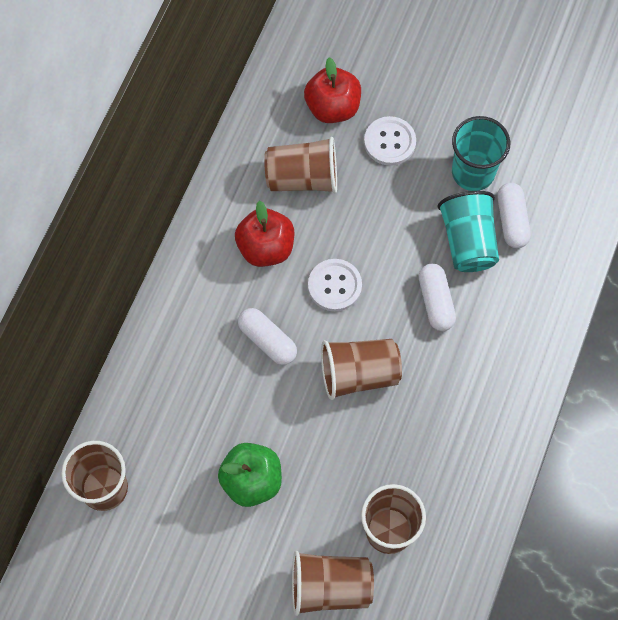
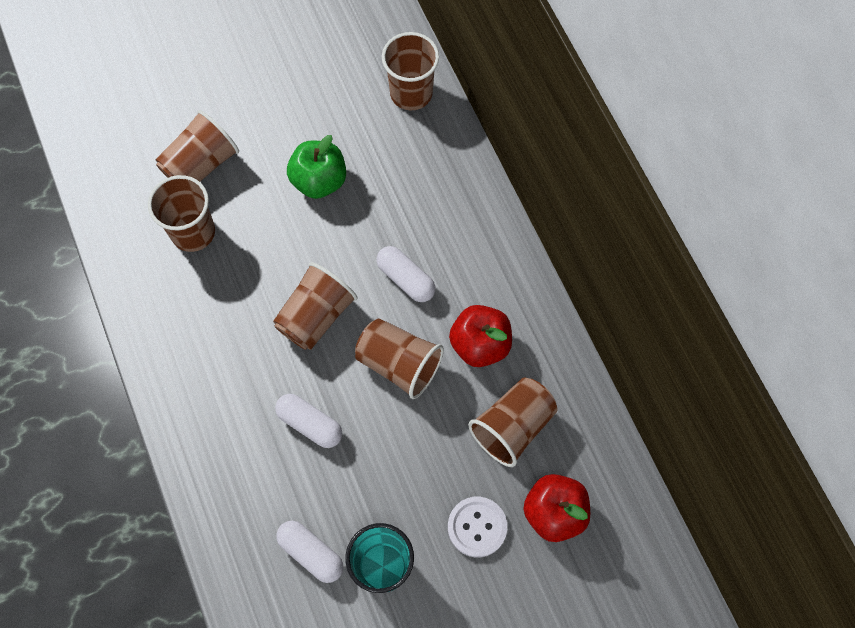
camera: 135 degrees right, 0 degrees up
(267, 340) = (406, 279): white capsule -> white capsule turned 45 degrees clockwise
(334, 286) = (399, 364): white button -> brown cup
(468, 241) = (330, 499): turquoise cup -> none

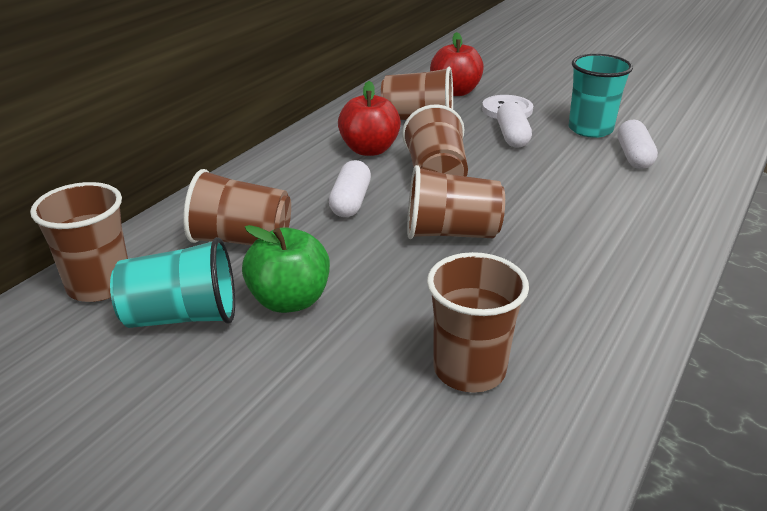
camera: 125 degrees left, 35 degrees down
(201, 165) = (365, 420): brown cup -> brown cup (242, 240)
(310, 424) = (549, 195): white capsule -> white capsule (512, 136)
(346, 122) = (182, 316): none -> turquoise cup

